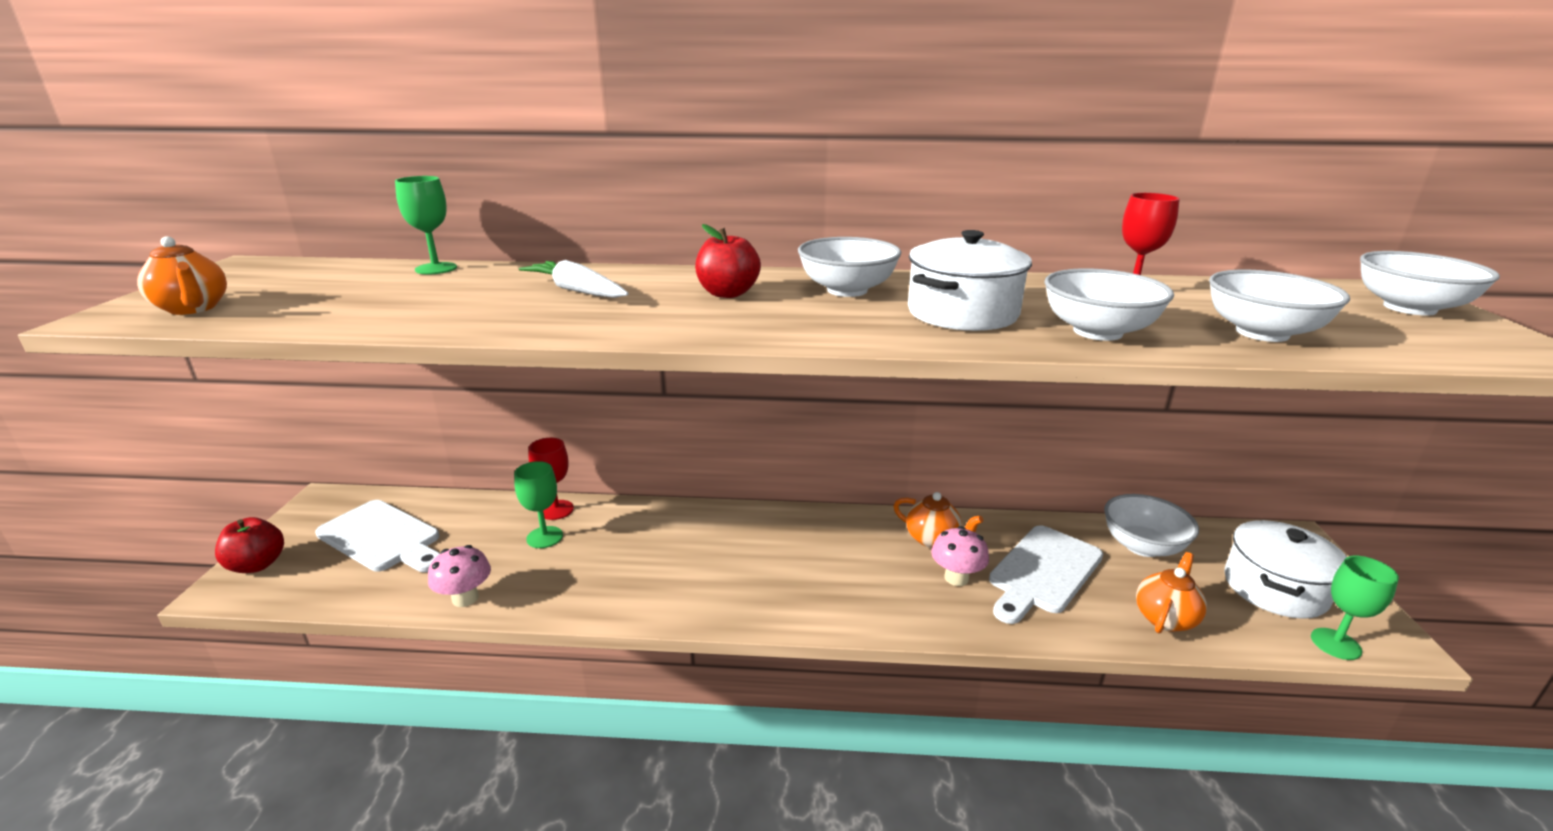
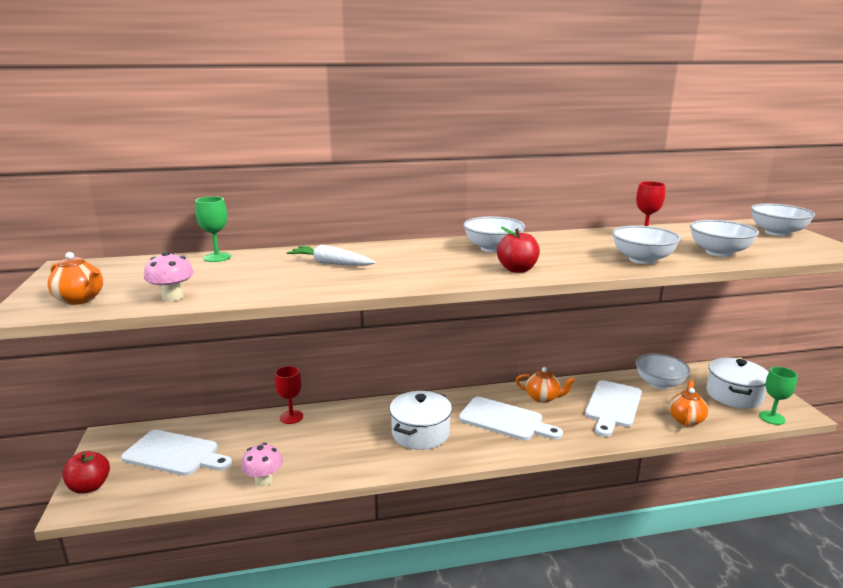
camera: 15 degrees left, 5 degrees down
(544, 537) = (294, 435): green goblet -> none
(727, 293) = (426, 257): red apple -> red apple (517, 269)
(855, 566) = (505, 420): none -> white cutting board
(956, 578) = (566, 417): pink mushroom -> pink mushroom (172, 297)
(962, 313) = (567, 256): white pot -> white pot (420, 433)

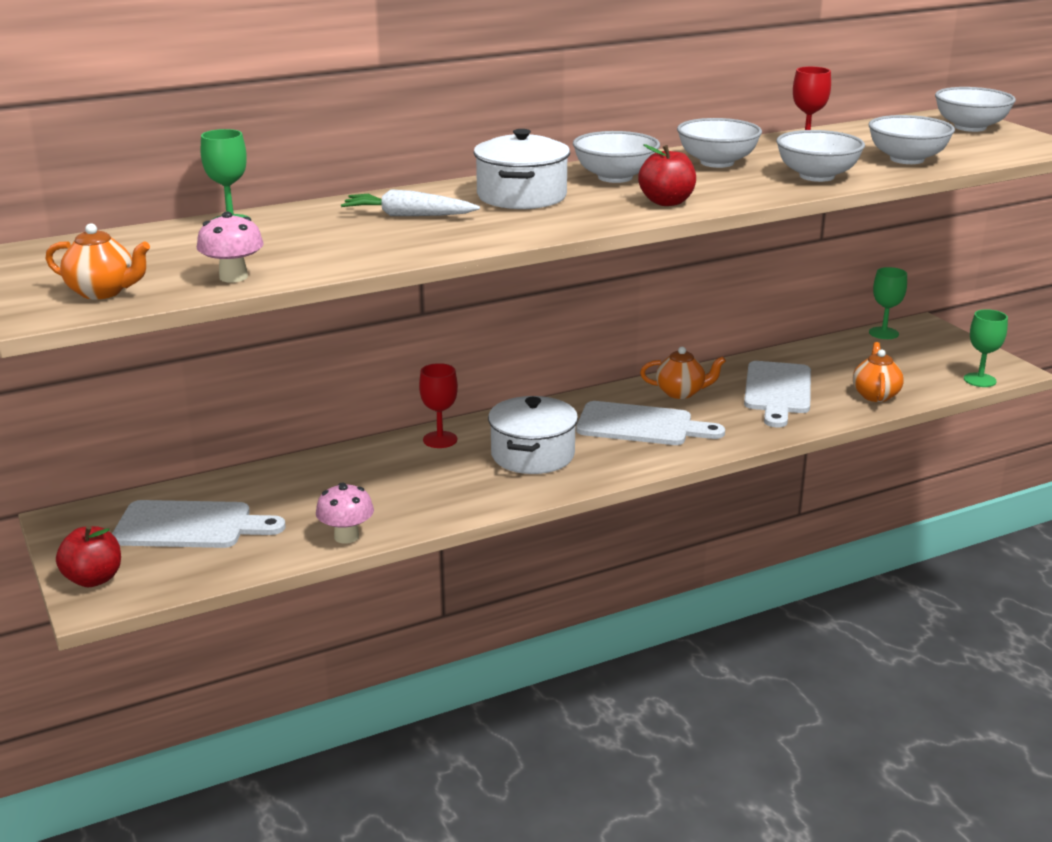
camera: 15 degrees left, 5 degrees up
(291, 417) = (332, 460): red goblet -> red goblet (440, 440)
(659, 383) = (830, 357): white bowl -> white bowl (717, 162)
(704, 370) = (883, 333): none -> green goblet
(734, 395) = (928, 359): white pot -> white pot (521, 196)

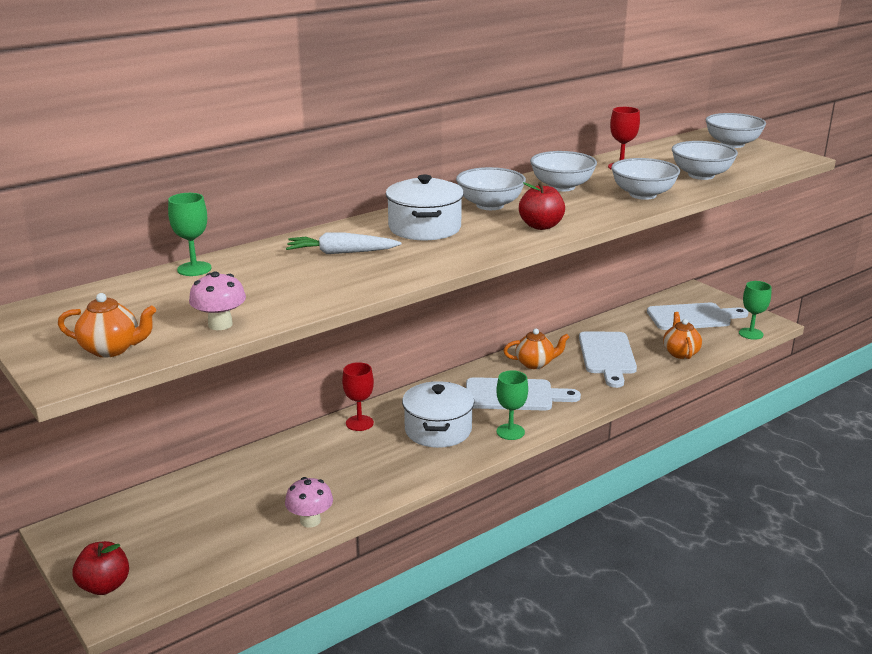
camera: 10 degrees left, 0 degrees up
(190, 526) = (175, 525): white cutting board -> white cutting board (692, 317)
(883, 333) = (668, 299): green goblet -> green goblet (510, 432)

